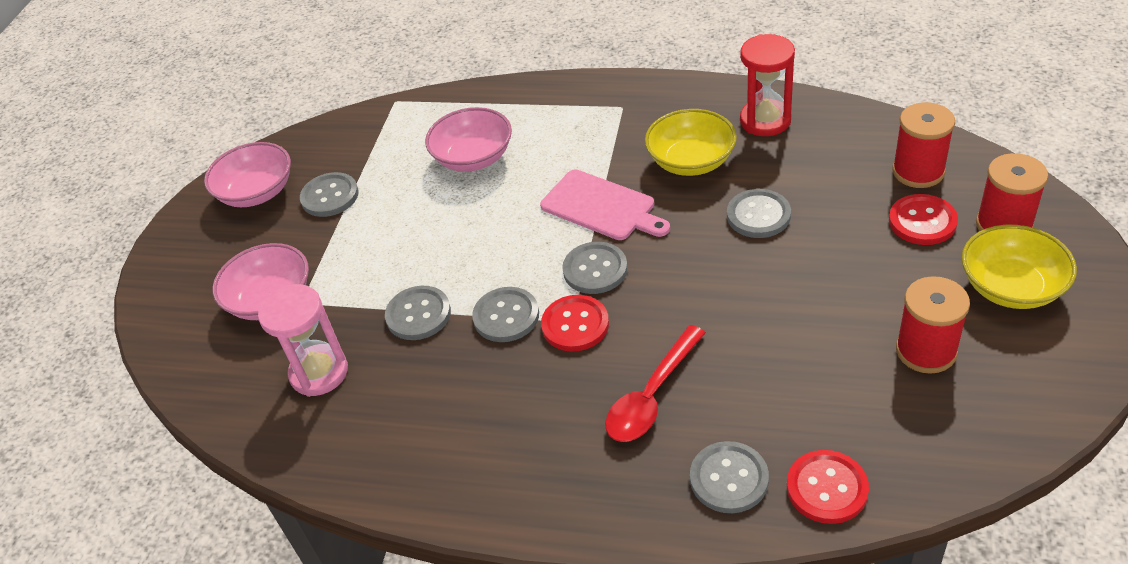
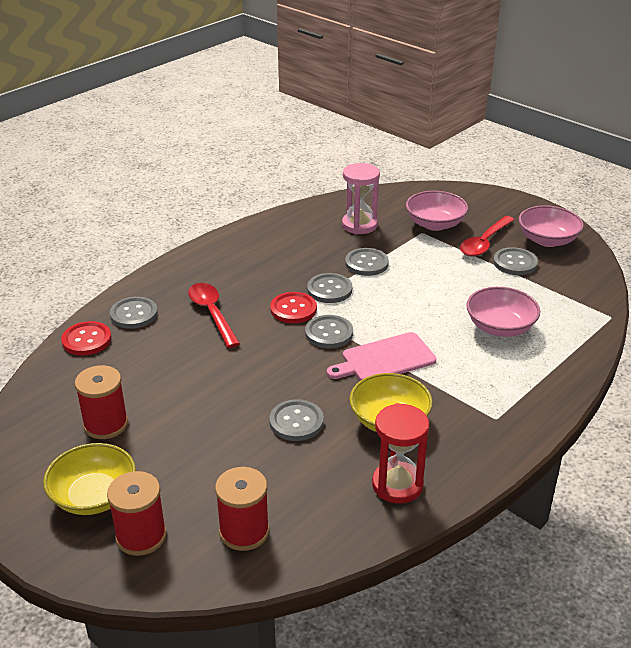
camera: 115 degrees right, 10 degrees down
(295, 237) = (484, 243): none -> red spoon
(922, 221) = (196, 496): red button -> none

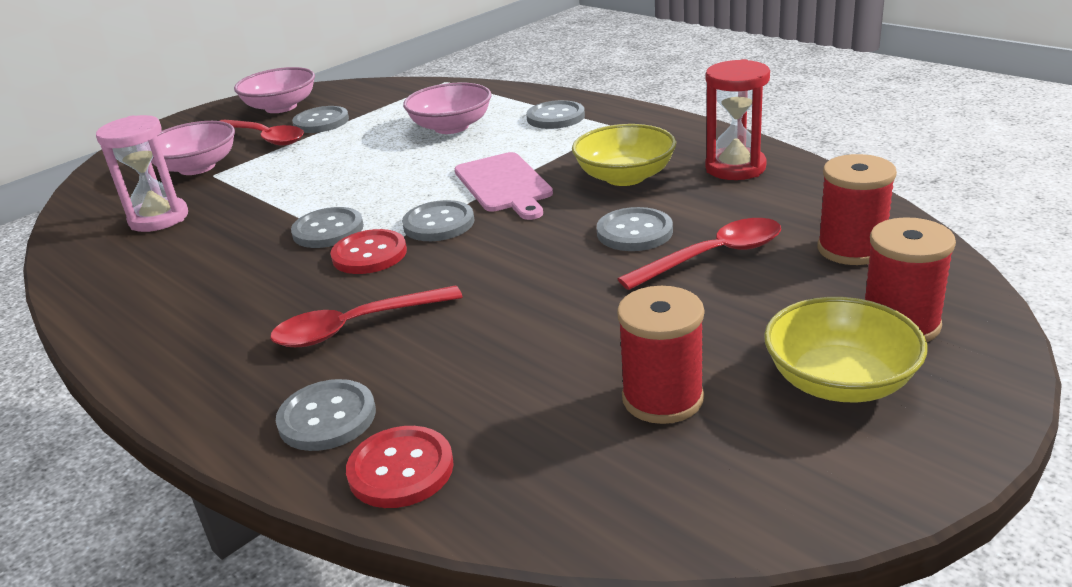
camera: 85 degrees left, 5 degrees down
(252, 458) = (713, 256): none -> red spoon
(366, 263) = (271, 207): grey button -> grey button (555, 117)

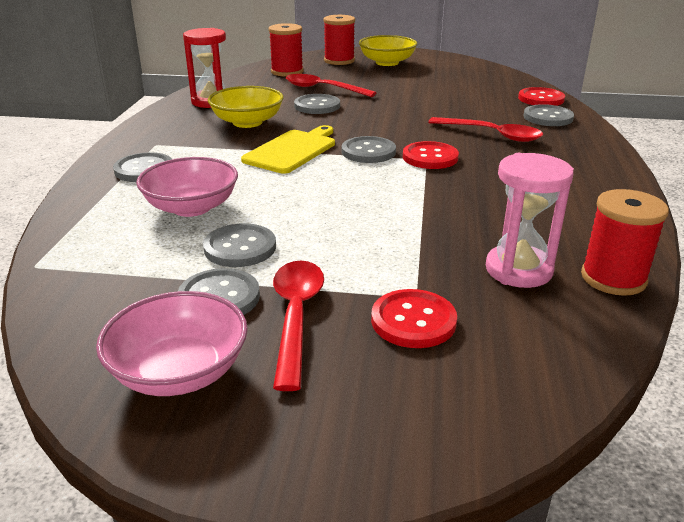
camera: 130 degrees left, 0 degrees up
(197, 167) = (413, 321): pink bowl -> red button
(328, 230) = (424, 182): grey button -> grey button (240, 248)
(504, 185) = (292, 150): pink cutting board -> yellow cutting board
(662, 398) = (436, 78): red spool -> red spool (613, 278)

